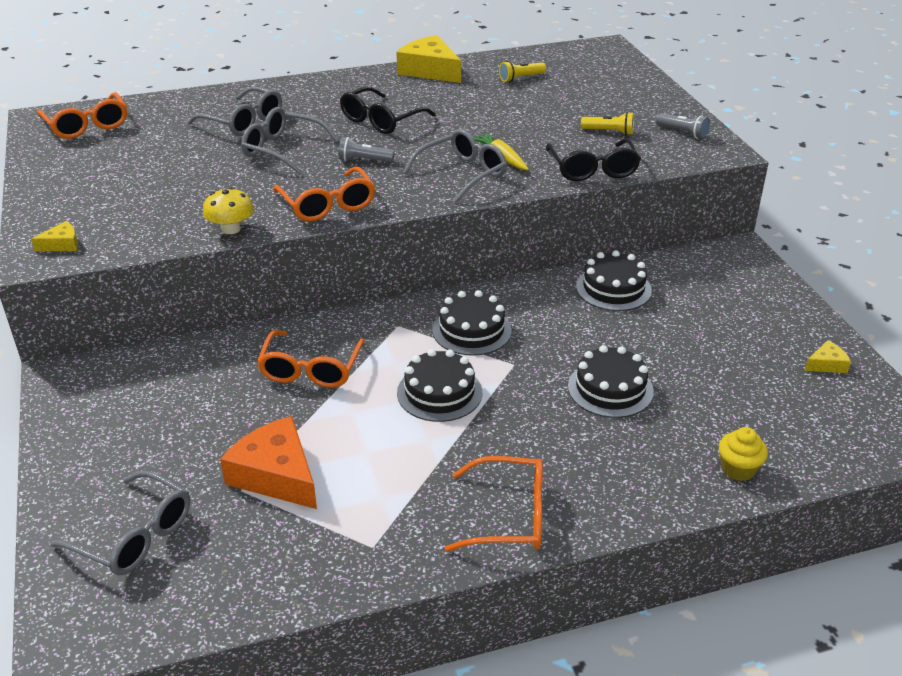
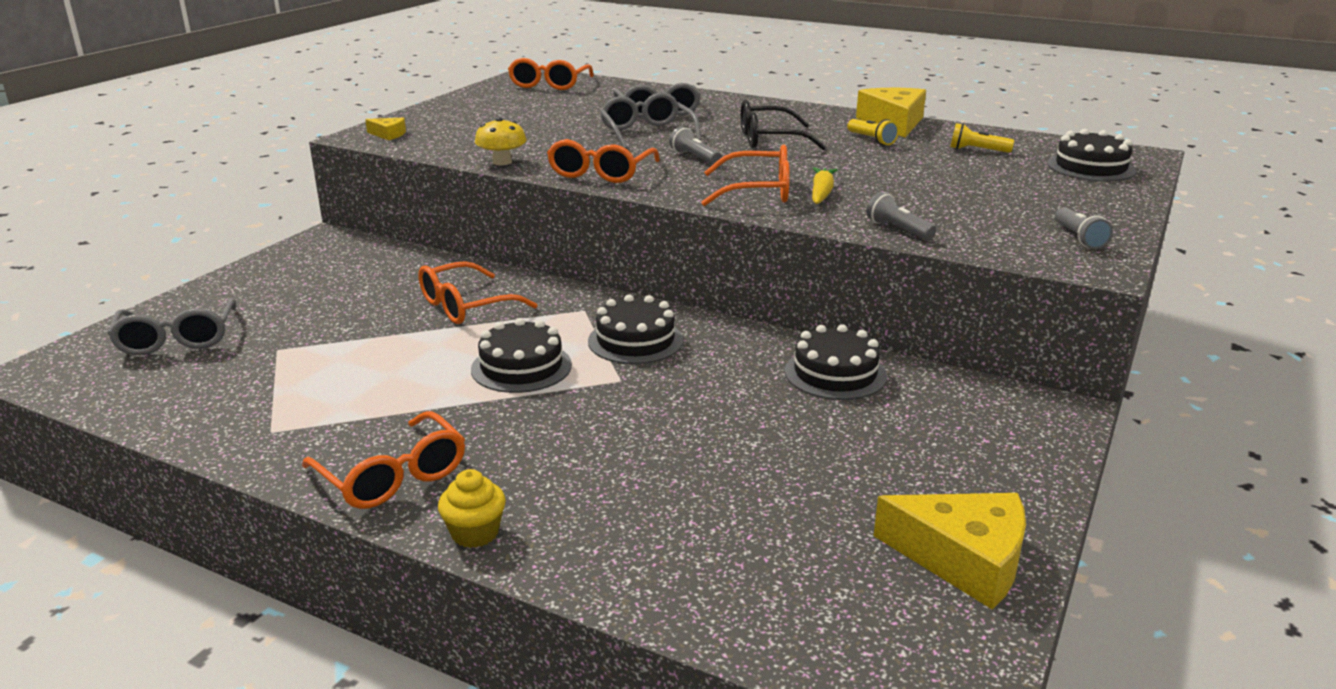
camera: 45 degrees right, 10 degrees down
(276, 475) = (312, 354): orange cheese -> none
(463, 174) = (758, 191): grey glasses -> orange glasses
(593, 169) = (898, 230): black glasses -> grey flashlight
(609, 132) = (985, 211): yellow flashlight -> yellow flashlight (871, 140)
(610, 389) = (668, 443): black cake -> black cake (1091, 167)
(738, 469) = (657, 579): yellow cupcake -> yellow cupcake (475, 533)
(826, 364) = (964, 559): yellow cheese -> yellow cheese, size x2.11

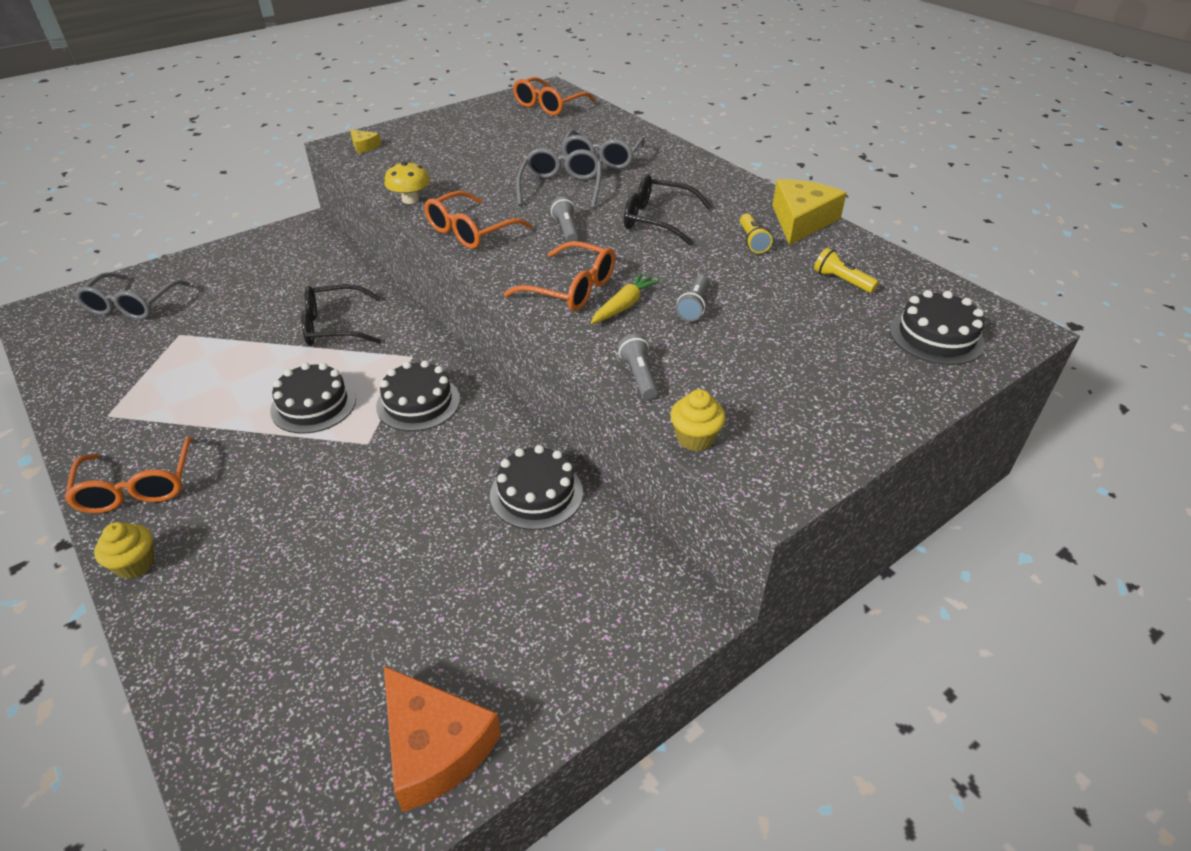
camera: 25 degrees right, 15 degrees up
(465, 306) = (334, 326): orange glasses -> black glasses
(964, 559) = (435, 746): yellow cheese -> orange cheese
(998, 254) = (695, 438): none -> yellow cupcake
(1079, 238) = (802, 439): grey flashlight -> grey flashlight (694, 306)

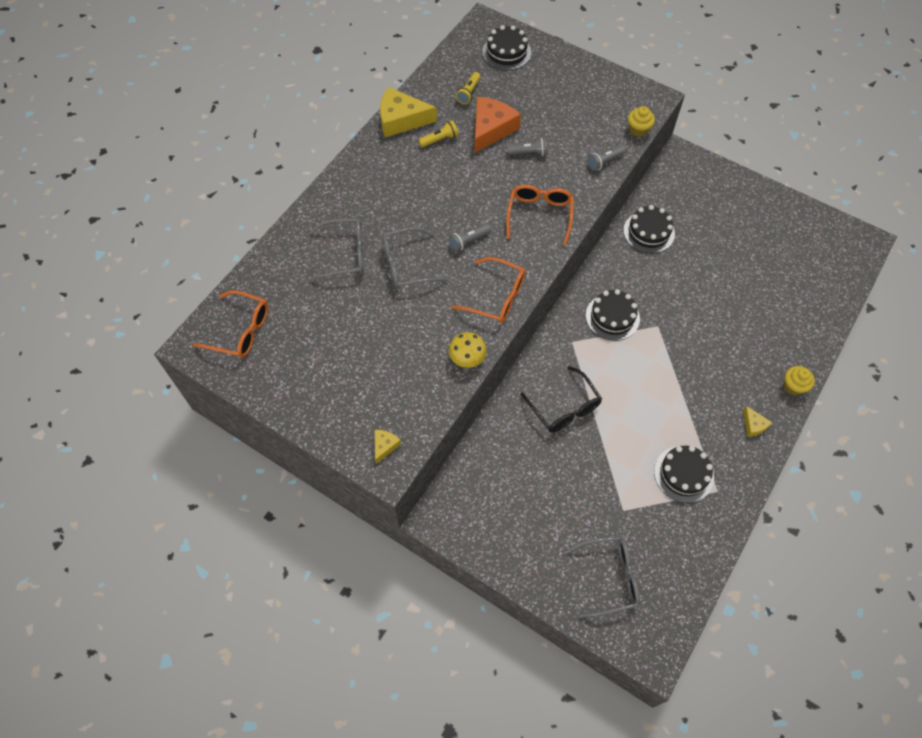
camera: 110 degrees left, 20 degrees up
(137, 487) = (753, 425): orange glasses -> yellow cheese
(313, 405) = (644, 373): black cake -> black cake (683, 474)
(435, 746) = (791, 219): orange cheese -> orange cheese (491, 129)
(624, 306) = (544, 184): yellow carrot -> none
(657, 220) = (432, 194): black glasses -> none

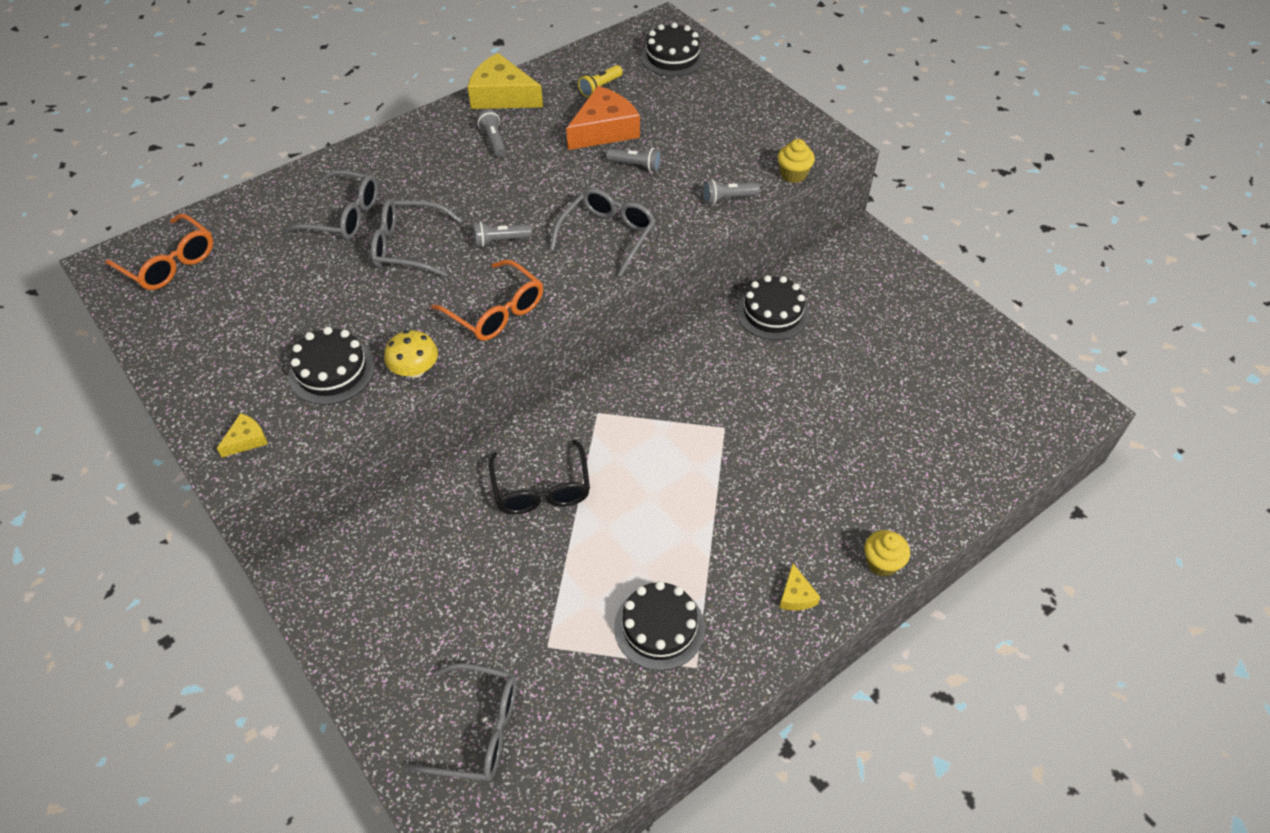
camera: 20 degrees right, 10 degrees down
(417, 160) = (493, 140): none -> grey flashlight
(439, 139) = (534, 126): yellow flashlight -> none
(539, 215) = (608, 235): orange glasses -> grey glasses
(612, 317) = (668, 398): black cake -> black cake (332, 371)

